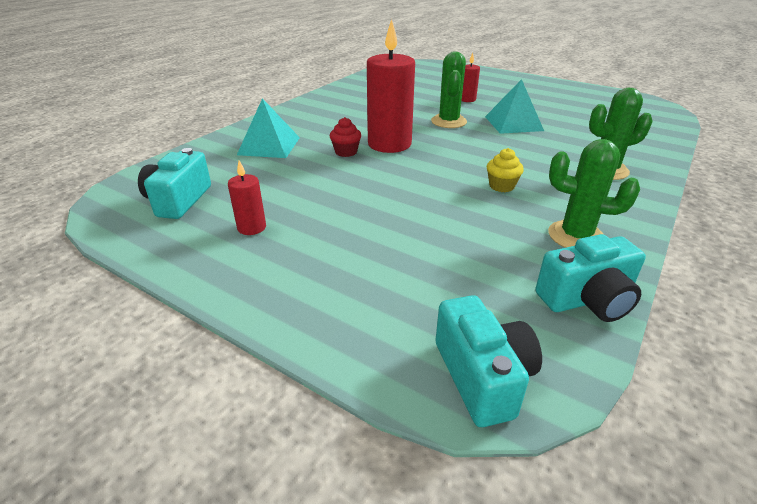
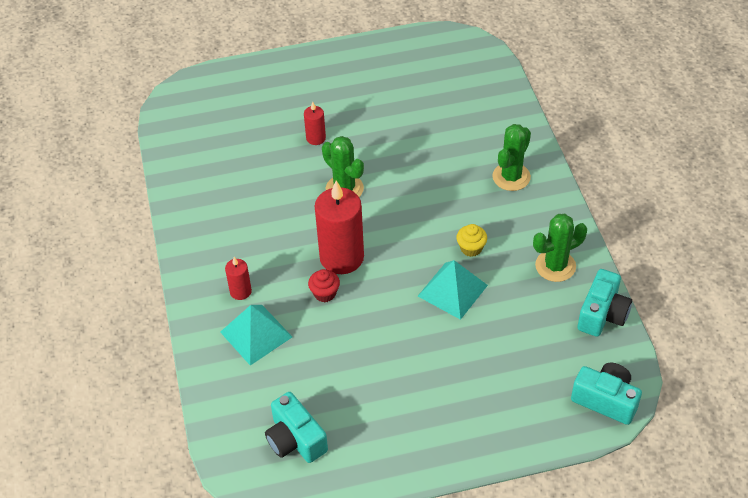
camera: 45 degrees left, 15 degrees up
(251, 227) = (381, 416): red candle -> red candle (240, 291)
(513, 123) = (394, 154): turquoise pyramid -> turquoise pyramid (452, 290)

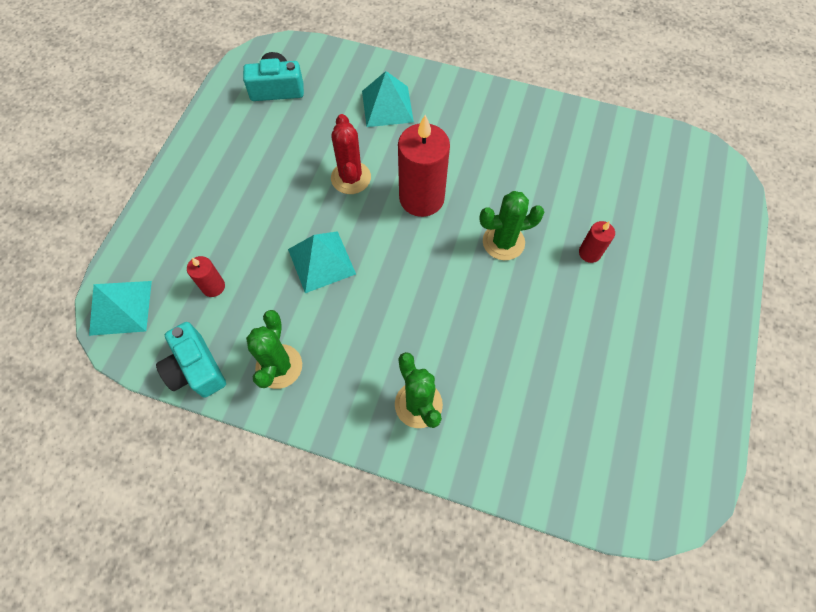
camera: 120 degrees right, 15 degrees up
(240, 291) = (437, 114): red candle -> red candle (213, 286)
(325, 293) = (392, 167): red cupcake -> none
(357, 316) = (351, 178): none -> red cactus
(471, 248) = (355, 305): yellow cupcake -> none
(605, 400) = (121, 307): turquoise camera -> turquoise pyramid

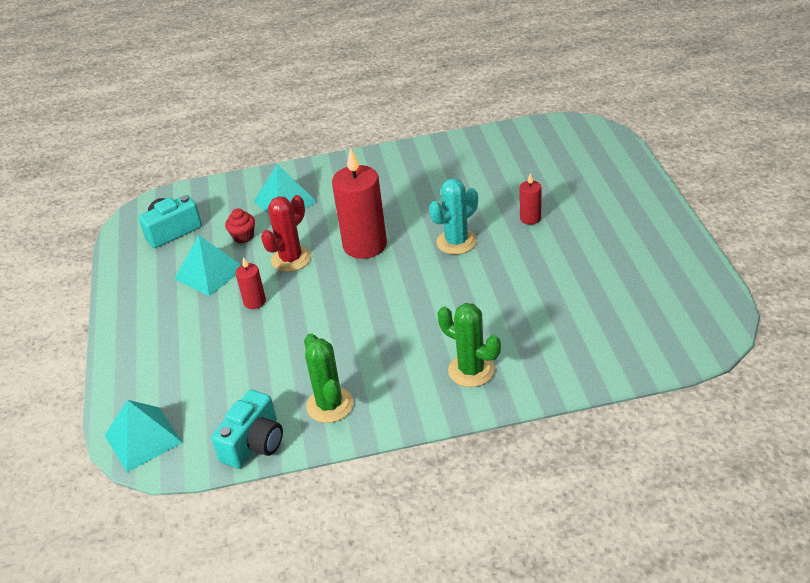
camera: 25 degrees left, 25 degrees down
(196, 369) = (254, 443): turquoise camera -> turquoise camera turned 90 degrees counterclockwise
(213, 286) = (223, 383): red candle -> red candle (254, 302)
(321, 261) = (310, 322): turquoise pyramid -> turquoise pyramid (209, 273)
(328, 128) = (243, 236): none -> red cupcake
(351, 178) = (291, 259): red cactus -> red cactus turned 75 degrees clockwise
(503, 242) = (456, 242): green cactus -> turquoise cactus

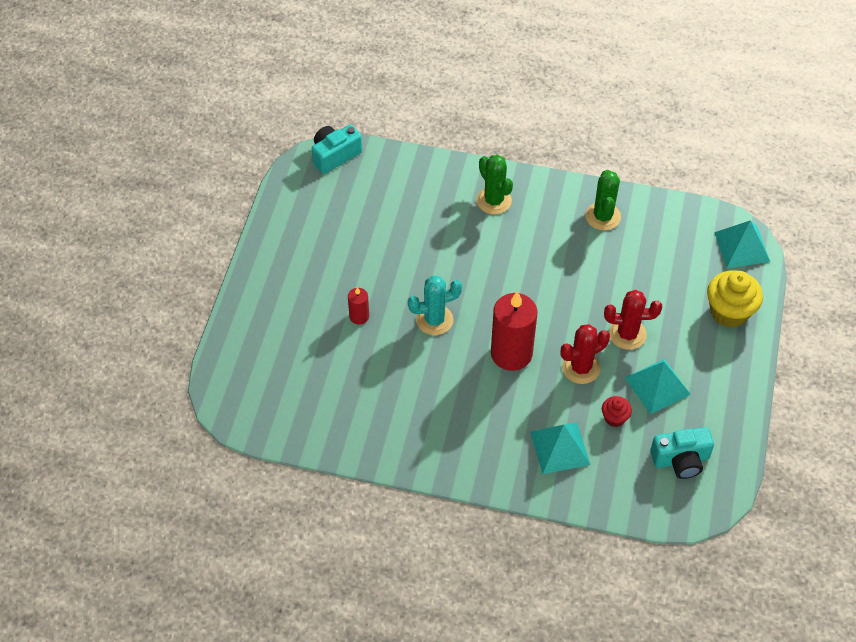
camera: 160 degrees left, 15 degrees up
(147, 363) = (729, 312): none -> yellow cupcake
(254, 302) = (627, 334): red candle -> red cactus
(254, 443) = (664, 211): turquoise camera -> turquoise camera (335, 155)

